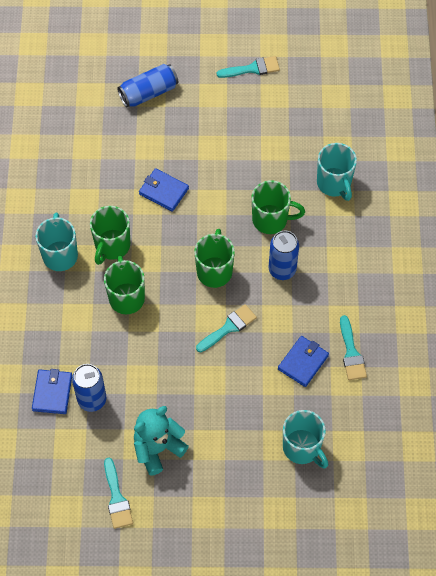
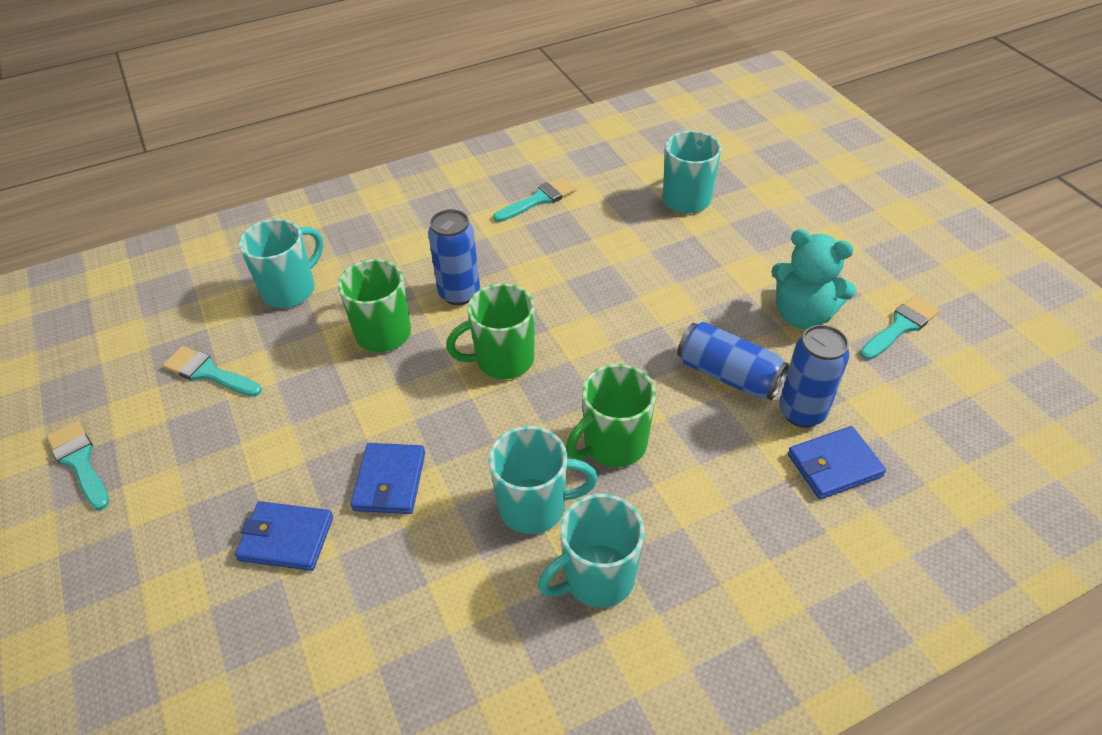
camera: 115 degrees left, 15 degrees down
(112, 246) = (534, 506): green mug -> turquoise mug
(148, 93) = (170, 602): blue can -> blue can (728, 375)
(229, 327) = (581, 313): turquoise brush -> turquoise brush (208, 372)
(303, 362) = (580, 232): blue wallet -> blue wallet (286, 538)

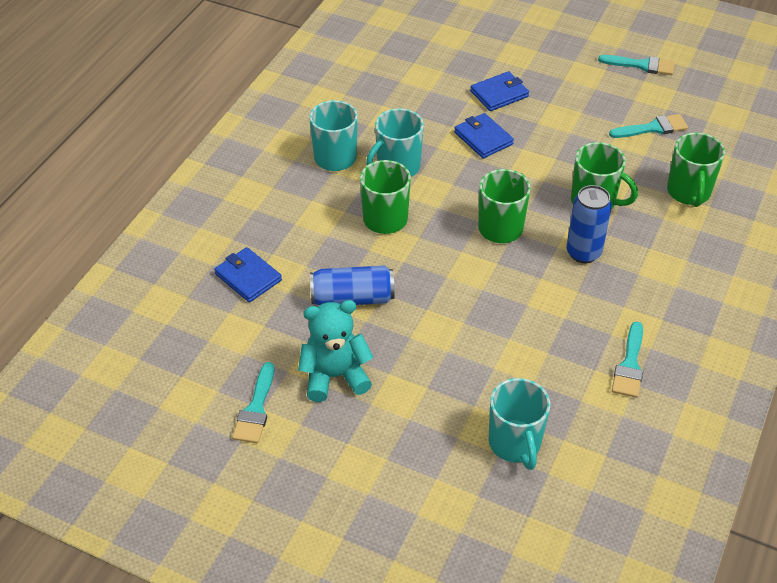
camera: 140 degrees right, 0 degrees up
(290, 290) = (688, 192): turquoise mug -> green mug
(802, 412) = (288, 300): blue can -> none
(834, 465) = (248, 277): blue wallet -> blue wallet turned 75 degrees counterclockwise

